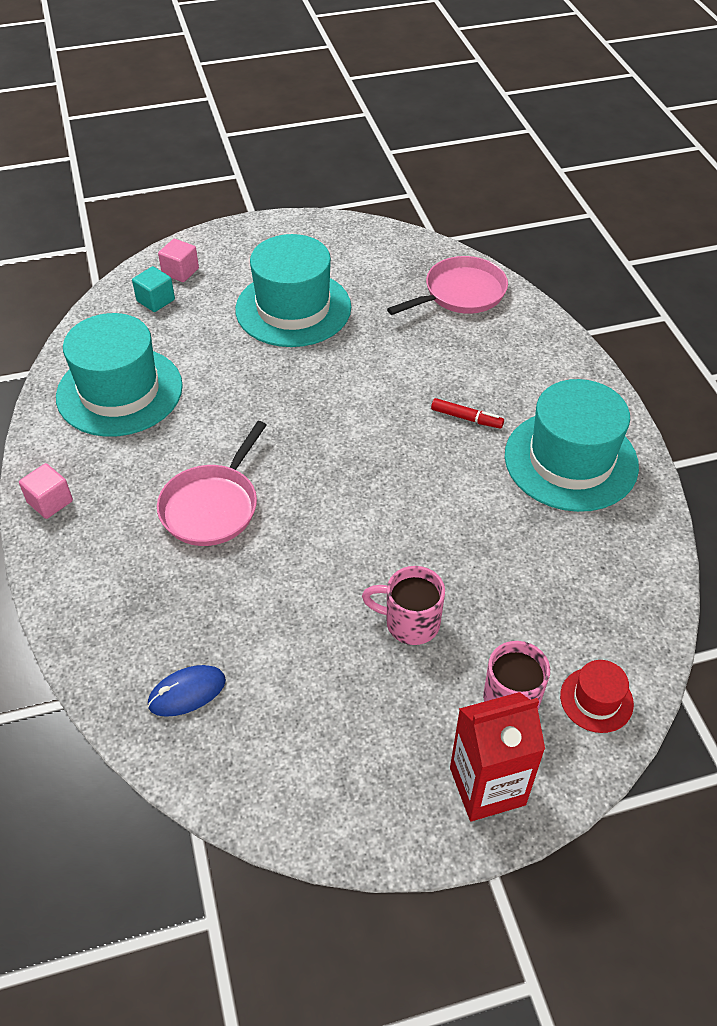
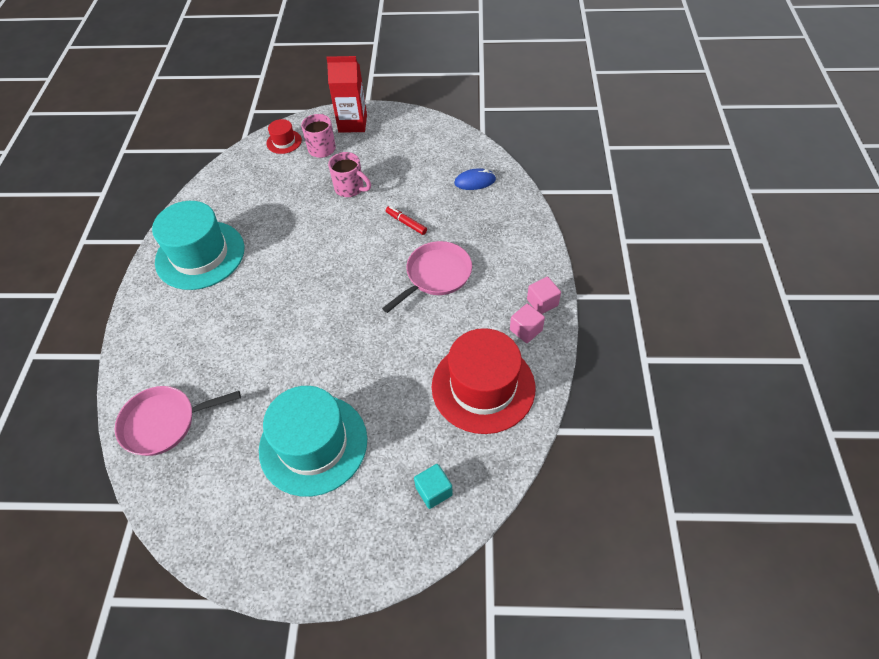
camera: 160 degrees left, 5 degrees up
(119, 391) = (483, 387): turquoise hat -> red hat
(180, 271) = (400, 529): pink cube -> pink cube (526, 330)
(466, 418) = (242, 300): red marker -> red marker (406, 223)

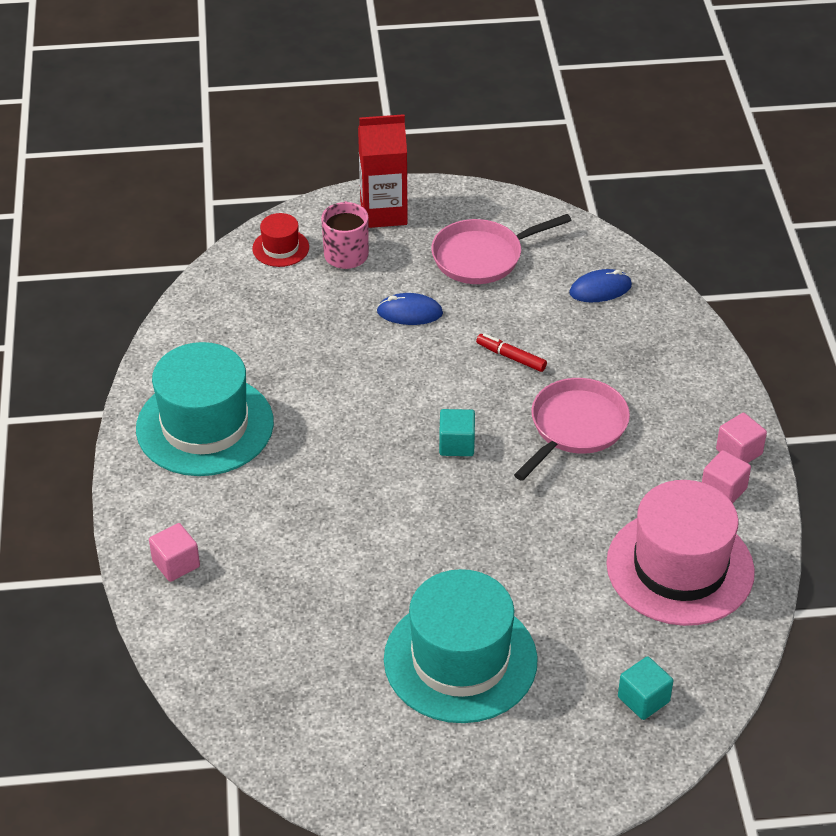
camera: 10 degrees left, 10 degrees down
(149, 351) = (176, 564): none -> pink cube
(164, 422) = (234, 653): pink pan -> pink pan (482, 257)
(350, 188) = (409, 312): pink mug -> blue mouse
(355, 281) = (456, 444): none -> turquoise cube
(483, 387) = (680, 567): red hat -> pink hat

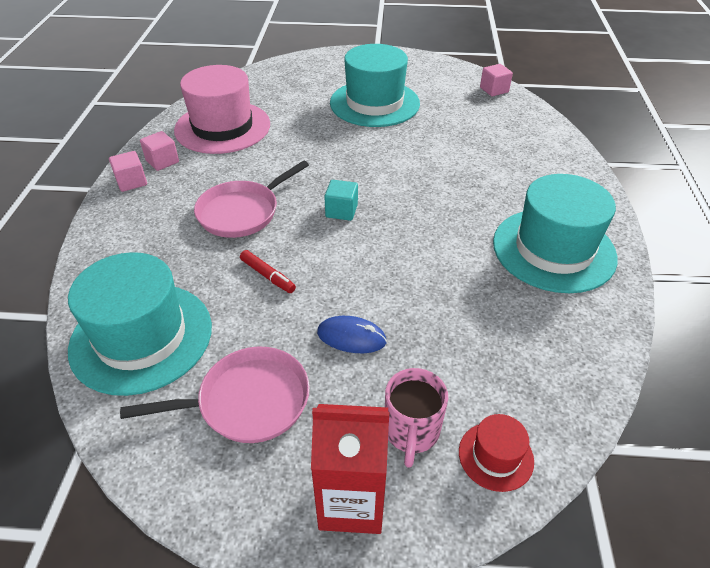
camera: 170 degrees left, 0 degrees up
(176, 564) = (556, 162): pink cube -> pink cube (494, 90)
(600, 289) = (141, 337): blue mouse -> turquoise hat
(643, 699) = (280, 81): turquoise cube -> none

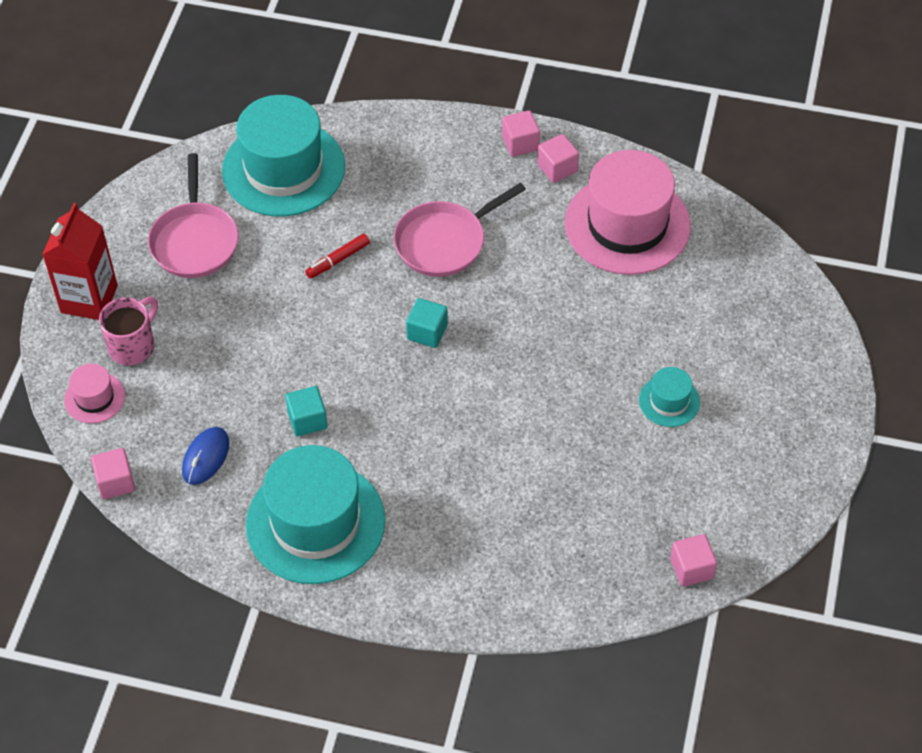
camera: 100 degrees right, 10 degrees up
(242, 212) = (444, 242): pink pan -> pink pan turned 90 degrees counterclockwise
(351, 337) = (242, 318): blue mouse -> blue mouse (206, 457)
(374, 103) = (669, 401): turquoise hat -> turquoise hat, size x0.45
(411, 432) = (133, 346): pink mug -> pink mug turned 105 degrees clockwise
(455, 269) = (307, 420): none -> turquoise cube
(495, 456) = (94, 398): red hat -> pink hat
(592, 407) = (115, 482): none -> pink cube

